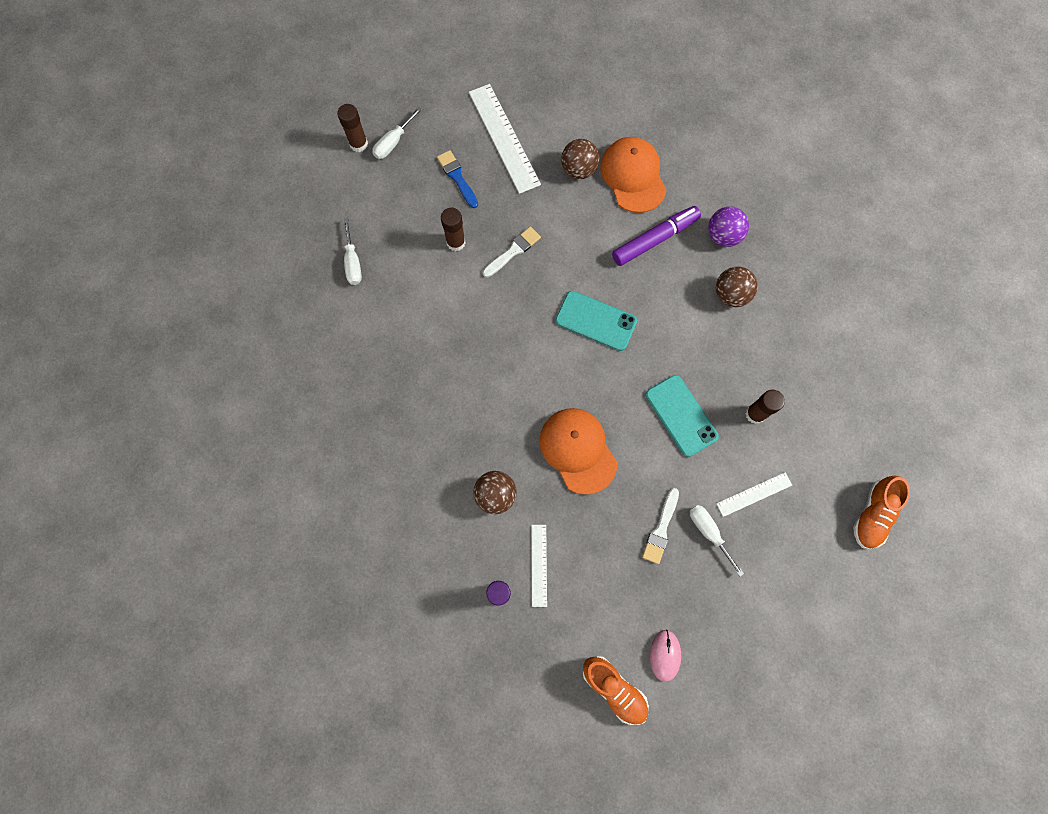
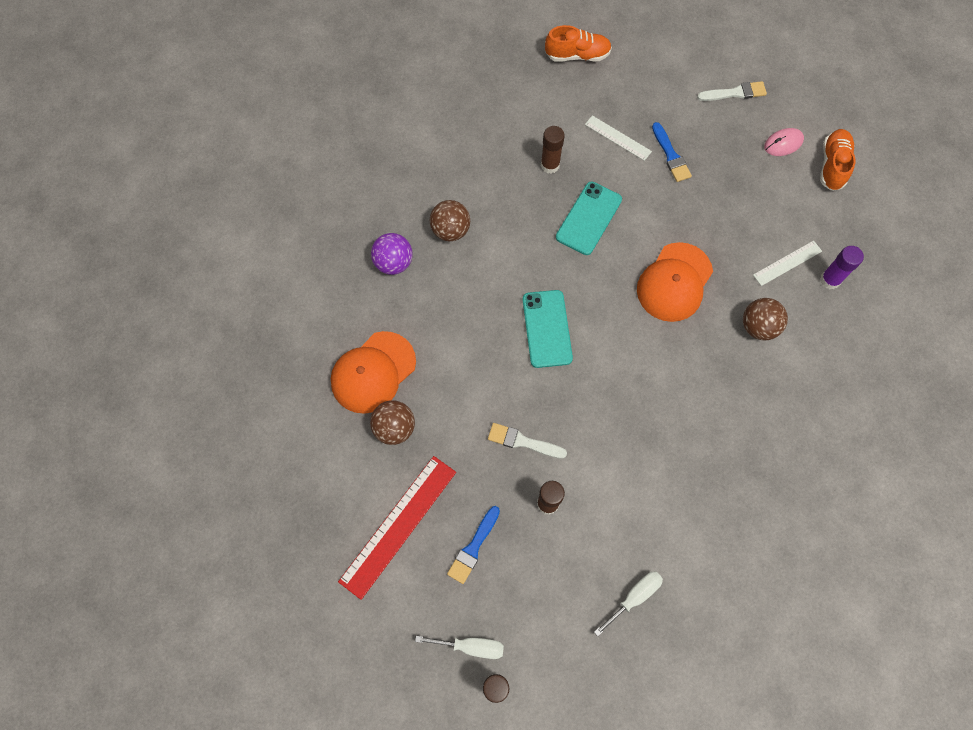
camera: 120 degrees left, 5 degrees down
(504, 138) = (398, 526): white ruler -> red ruler
(655, 239) = (432, 319): purple marker -> none
(661, 529) = (693, 189): white brush -> white brush (735, 93)
(708, 532) = (671, 155): white screwdriver -> blue brush

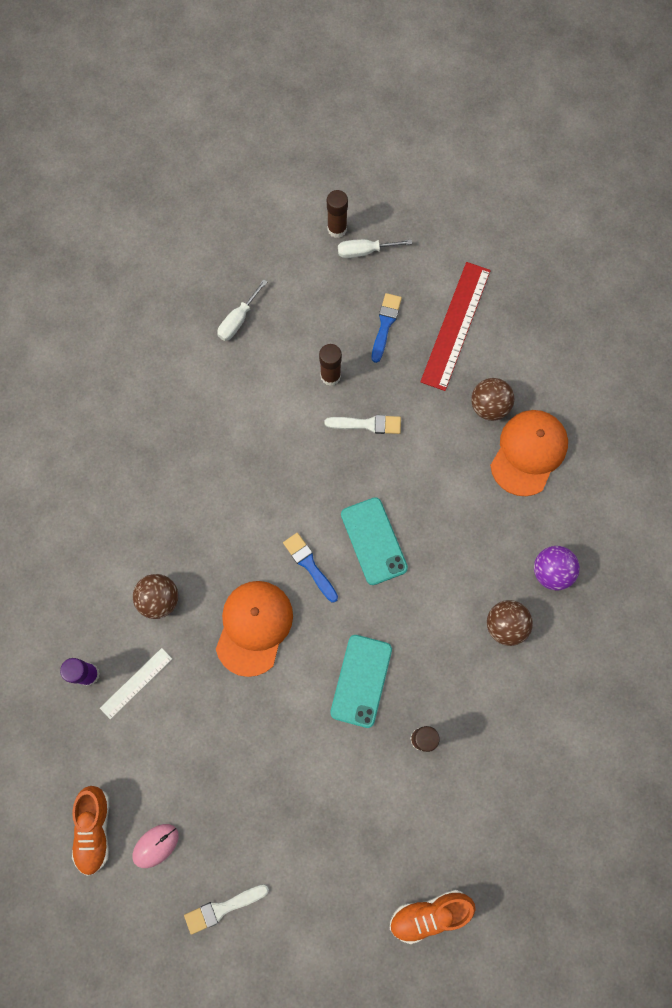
camera: 165 degrees right, 5 degrees up
(618, 138) = (352, 799): white ruler -> none
(671, 155) = (285, 791): blue brush -> blue brush (309, 565)

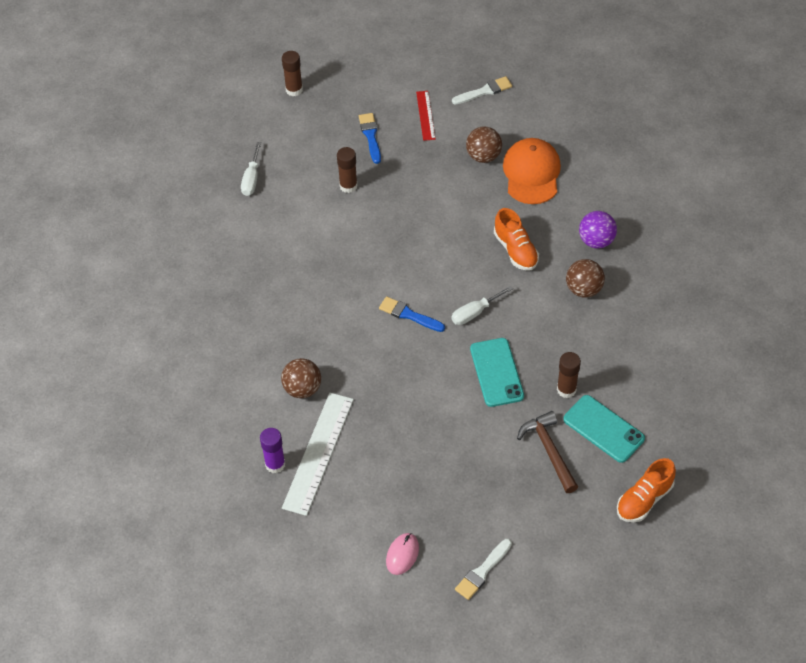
camera: 25 degrees left, 20 degrees down
(94, 829) = (345, 567): orange shoe -> orange shoe (515, 250)
(136, 683) = (318, 453): white ruler -> white ruler, size x1.84
(254, 627) = (390, 374): orange cap -> none
(364, 251) = (325, 96): white screwdriver -> white screwdriver (474, 312)
(364, 803) = (549, 451): none -> brown hammer
(367, 424) = (397, 205): white brush -> white brush (484, 91)
(374, 541) = (449, 278): turquoise phone -> turquoise phone (603, 429)
(456, 325) = (425, 115): red ruler -> red ruler, size x0.54

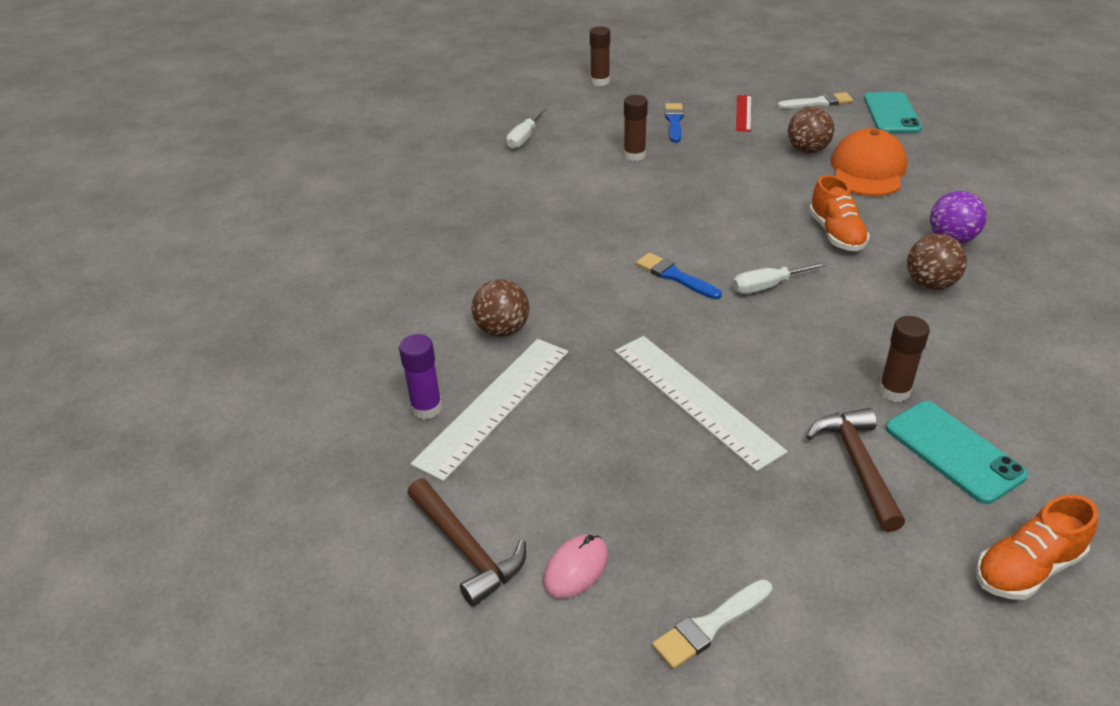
camera: 15 degrees right, 15 degrees down
(336, 556) = (466, 549): none -> brown hammer
(444, 421) = (695, 399): none -> white ruler
(497, 372) = (787, 354): turquoise phone -> turquoise phone (891, 113)

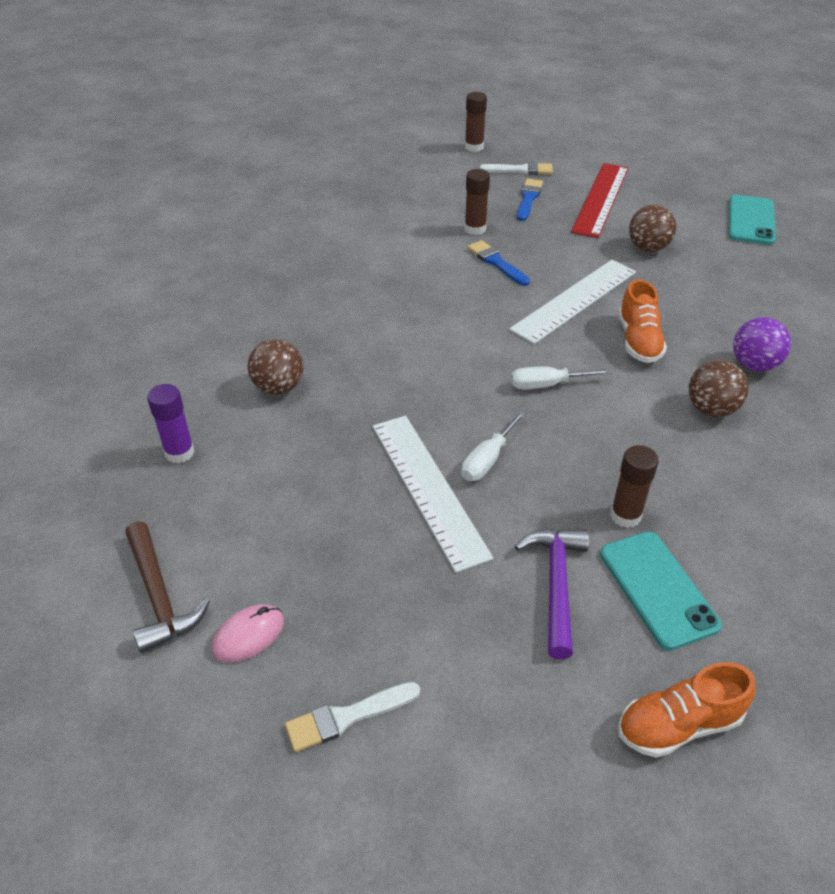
camera: 10 degrees right, 5 degrees up
(494, 405) = (241, 461): white ruler -> white ruler (575, 300)
(524, 138) = (378, 196): white screwdriver -> white screwdriver (487, 460)
(674, 276) = (461, 359): blue brush -> blue brush (496, 262)
(743, 113) = (601, 199): red ruler -> red ruler, size x1.84
(818, 102) = (681, 198): white brush -> white brush (520, 170)
(857, 465) = (556, 585): brown hammer -> purple hammer
(867, 170) = (700, 278): orange cap -> none

